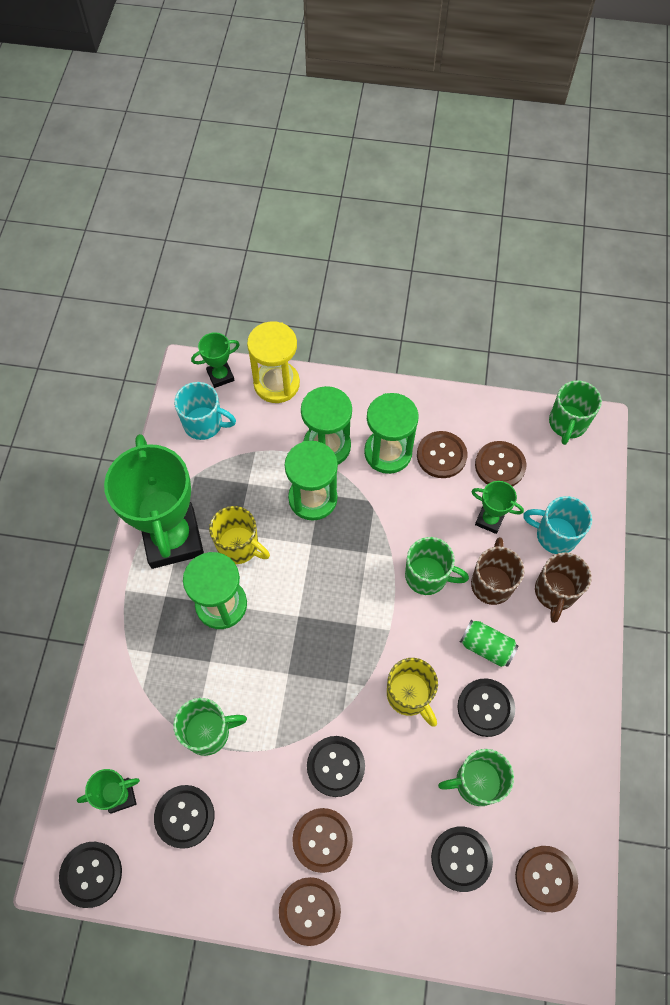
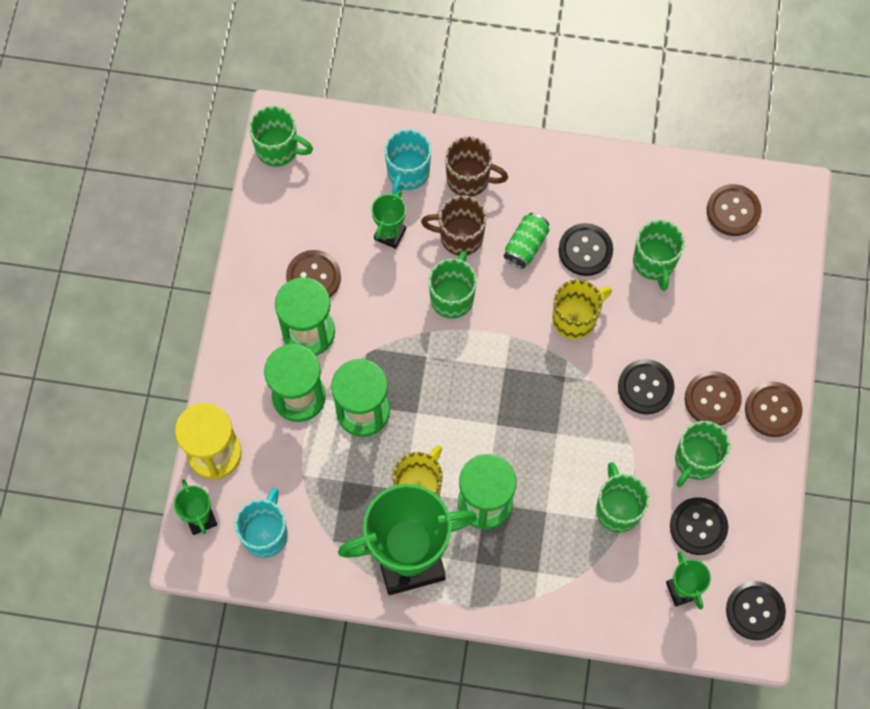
camera: 90 degrees left, 5 degrees up
(255, 817) = (696, 460): none -> green mug
(461, 859) = (721, 279): black button -> none
(500, 465) = (327, 219): brown button -> none

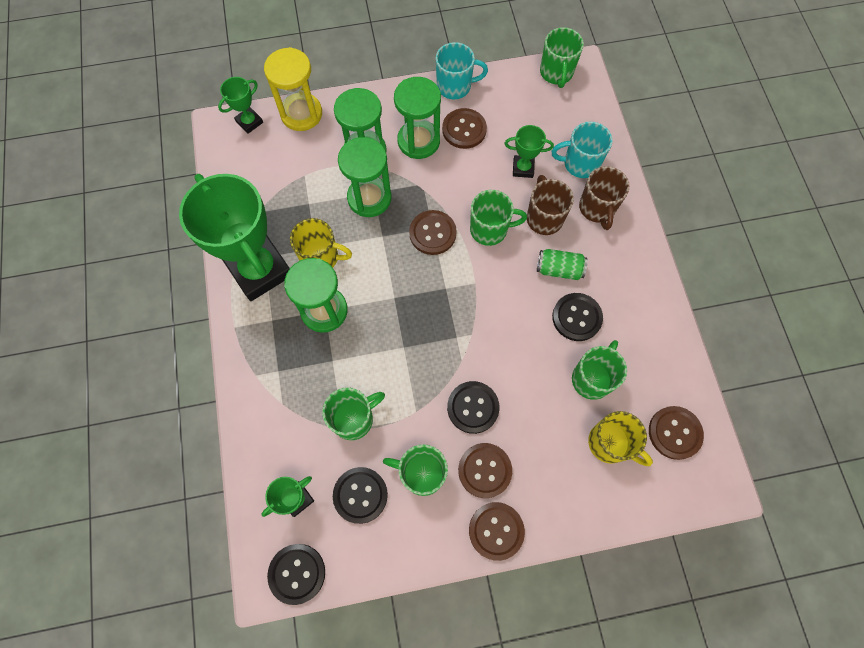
camera: 70 degrees right, 0 degrees up
(266, 533) = (250, 166): turquoise mug -> turquoise mug (455, 86)
(434, 358) = (432, 233): none -> brown button
(575, 318) = (511, 329): yellow mug -> yellow mug (610, 443)
(654, 262) = (592, 378): green mug -> green mug turned 150 degrees clockwise

